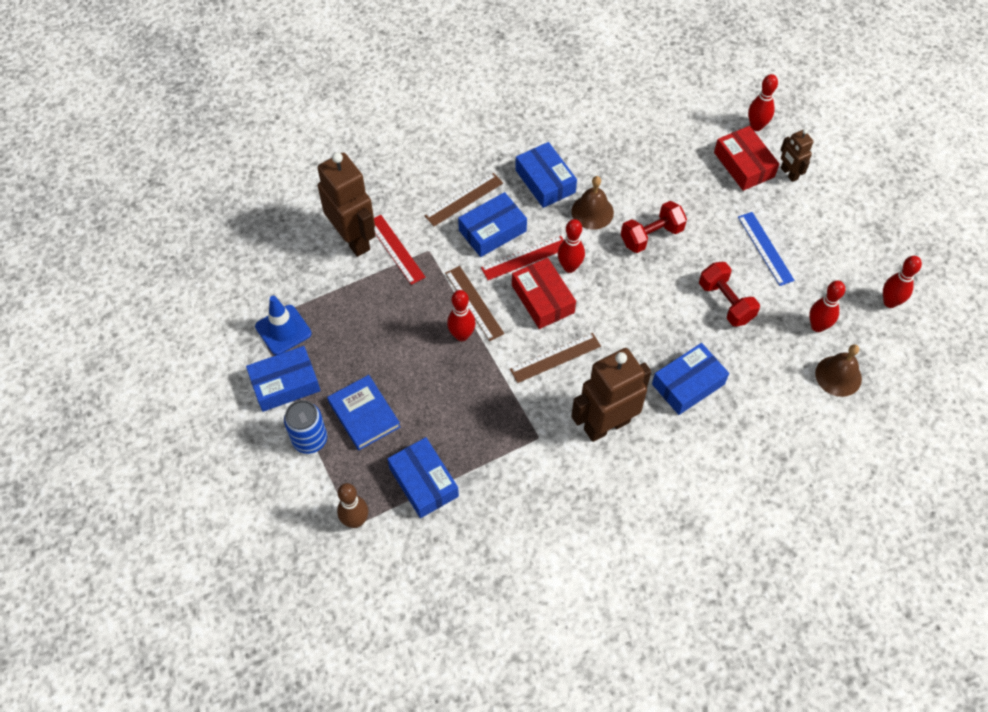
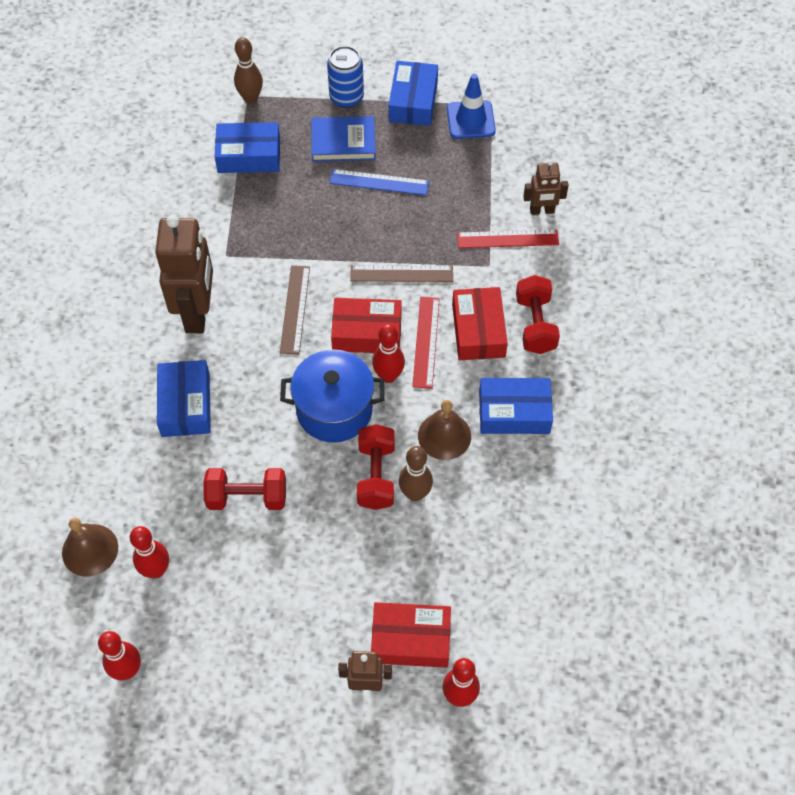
camera: 120 degrees right, 0 degrees up
(353, 239) = (542, 211): brown robot -> brown robot, size x0.51
(462, 335) = (372, 247): red bowling pin -> none
(464, 199) = (535, 324): brown ruler -> red dumbbell
(492, 230) = (478, 330): blue box -> red box
(621, 286) = (334, 410): none -> blue pot
(647, 208) = (415, 493): none -> brown bowling pin
(765, 248) = (283, 583): blue ruler -> blue ruler (379, 182)

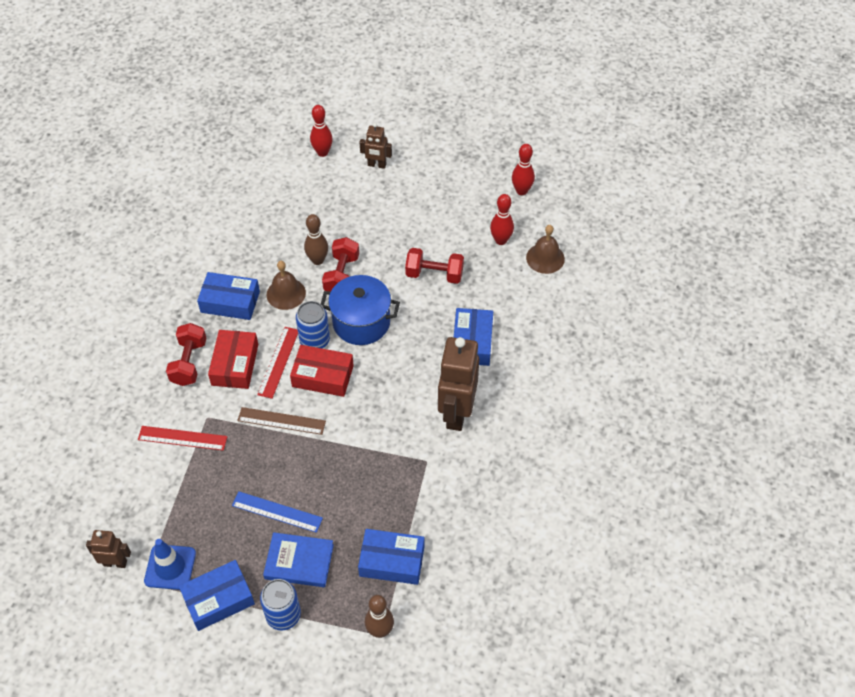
camera: 170 degrees left, 5 degrees down
(295, 309) = (376, 404): brown ruler -> none
(388, 376) = (315, 340): red bowling pin -> blue can
(410, 639) = (344, 182): red box -> none
(413, 101) = (218, 599): blue box -> blue box turned 45 degrees clockwise
(542, 211) = (143, 460): brown robot -> brown robot (115, 563)

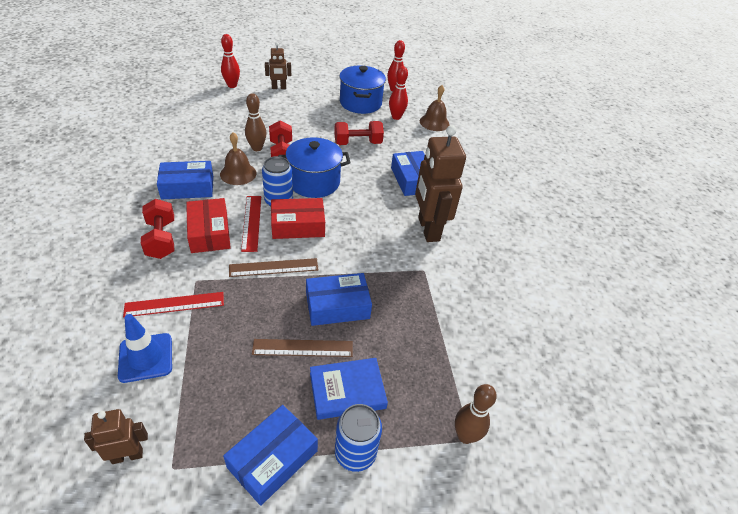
camera: 25 degrees left, 10 degrees down
(170, 567) = (200, 440): blue traffic cone -> blue traffic cone (146, 357)
(277, 512) = (303, 348): blue ruler -> brown ruler
(392, 561) = (440, 363): blue box -> blue box (337, 306)
(467, 208) = (360, 103): none -> blue pot

